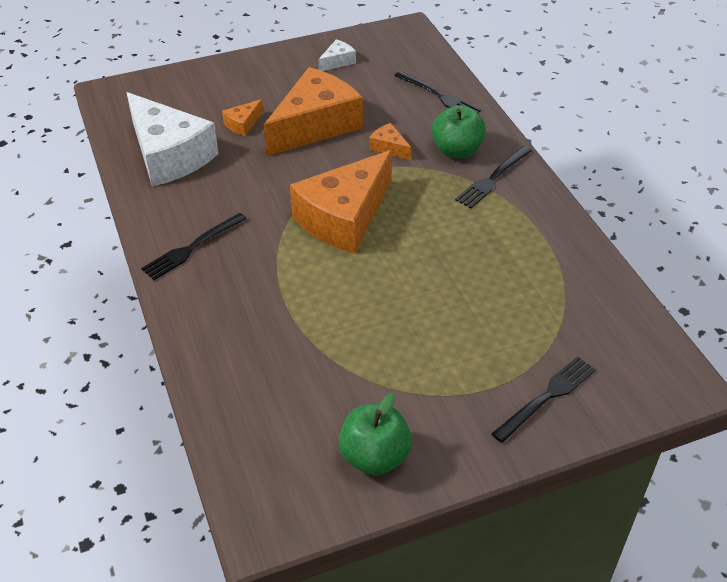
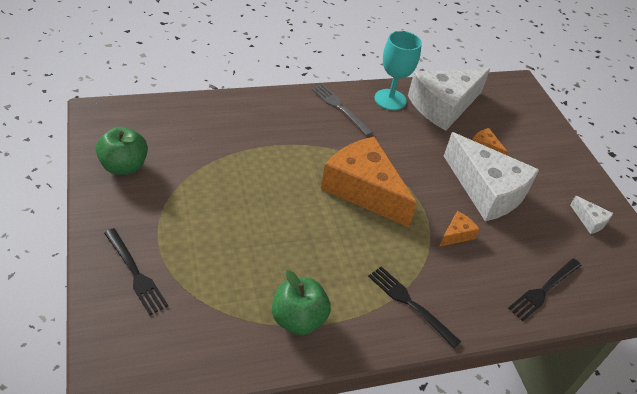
camera: 90 degrees right, 0 degrees up
(164, 202) = (390, 99): none -> turquoise goblet
(191, 248) = (339, 107): black fork -> grey fork
(315, 125) = (486, 190): orange cheese -> white cheese
(457, 151) = (453, 284): green apple -> green apple (298, 319)

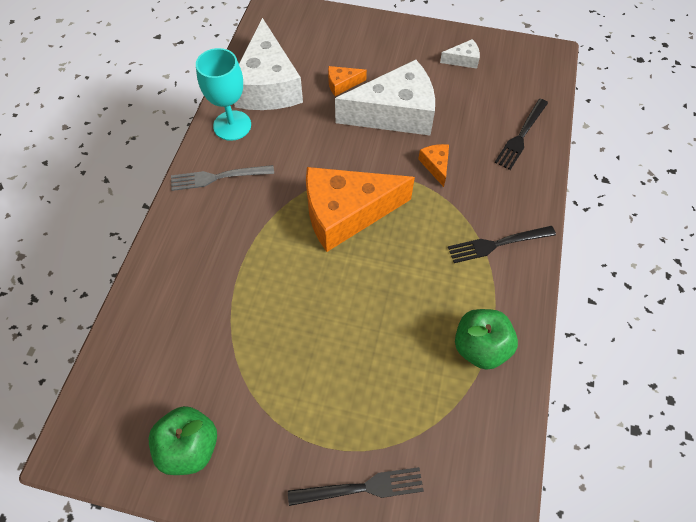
camera: 55 degrees left, 15 degrees up
(543, 290) = (521, 136): black fork -> black fork turned 45 degrees clockwise

